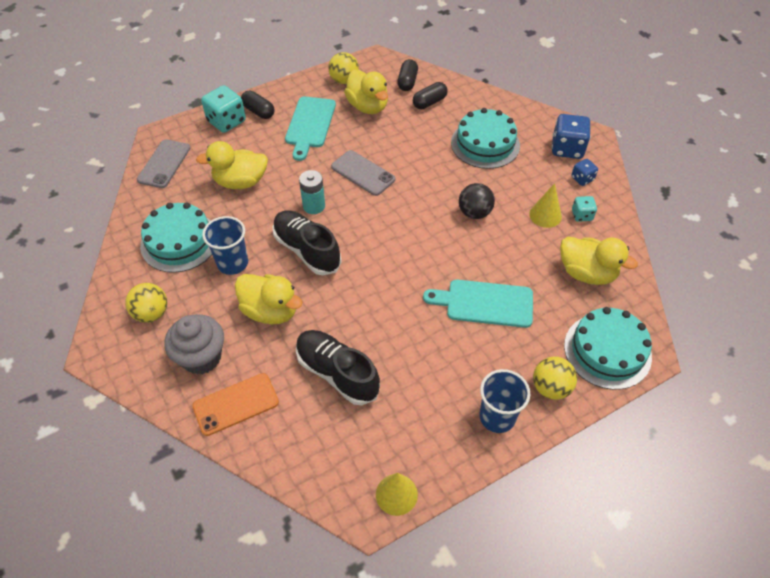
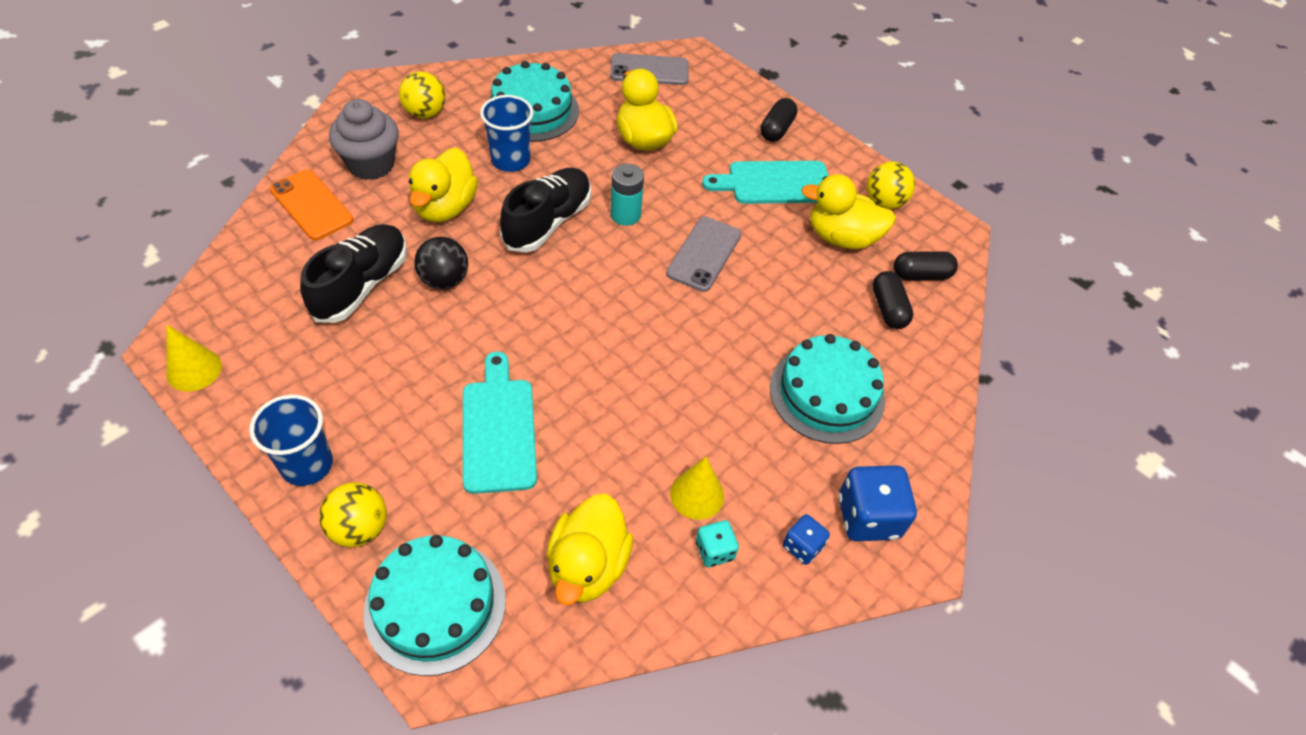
camera: 70 degrees right, 0 degrees up
(226, 121) = (744, 105): turquoise dice -> none
(368, 106) = (841, 237): yellow duck -> yellow duck turned 60 degrees clockwise
(429, 102) = (888, 309): black capsule -> black capsule turned 45 degrees clockwise
(474, 213) = (671, 396): black ball -> black ball (444, 280)

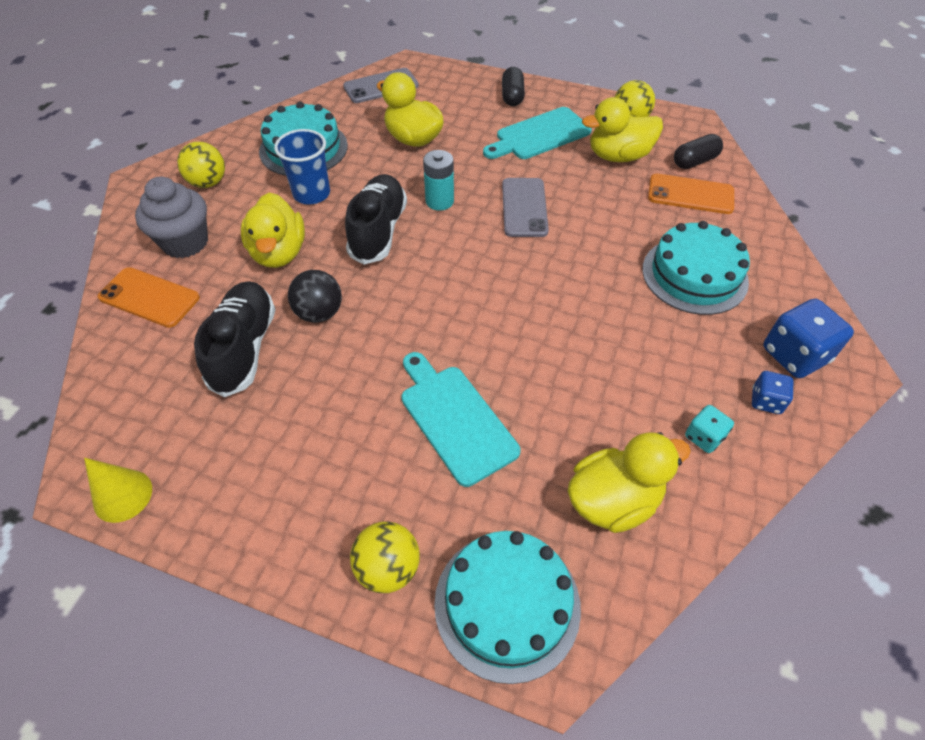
camera: 20 degrees left, 0 degrees up
(307, 465) = (297, 533): blue cup -> none
(587, 566) = (613, 500): yellow duck -> yellow duck turned 105 degrees counterclockwise
(697, 494) = (657, 398): yellow cone -> none
(888, 309) = (690, 194): black capsule -> orange phone

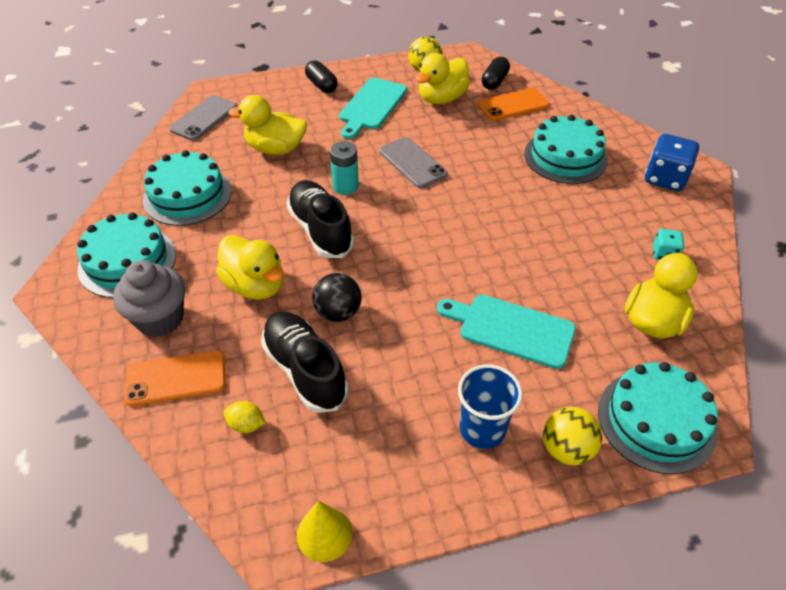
camera: 35 degrees left, 5 degrees down
(158, 366) = (246, 425): none -> yellow lemon
(208, 183) = (127, 261): yellow ball -> turquoise cake
(311, 194) = (234, 227): blue cup -> blue cup (482, 429)
(766, 401) = (675, 214): blue dice -> none

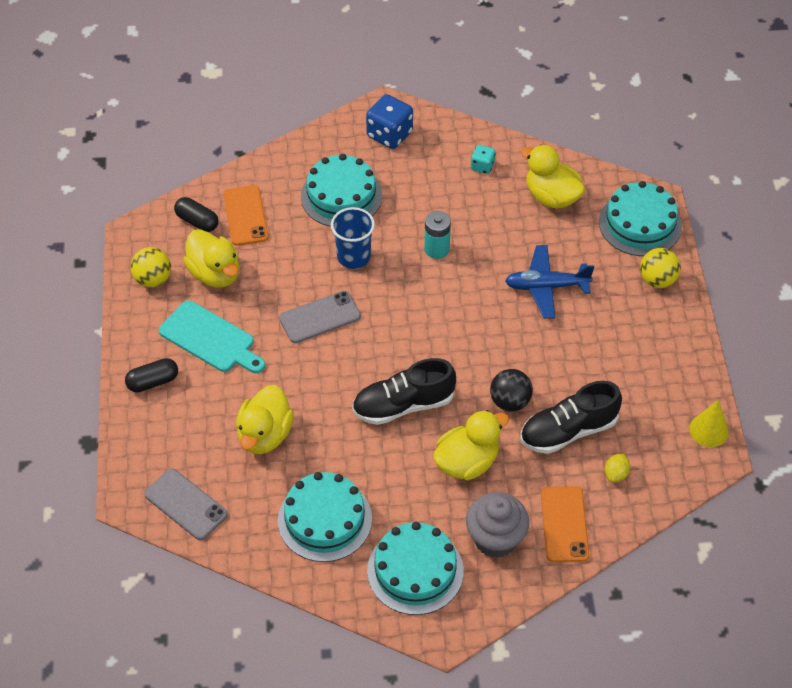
camera: 80 degrees left, 5 degrees up
(345, 186) = (343, 378): turquoise battery -> turquoise battery (436, 249)
(482, 429) = (636, 324): blue cup -> blue cup (353, 257)
(511, 329) = (546, 287): turquoise cutting board -> blue plane

